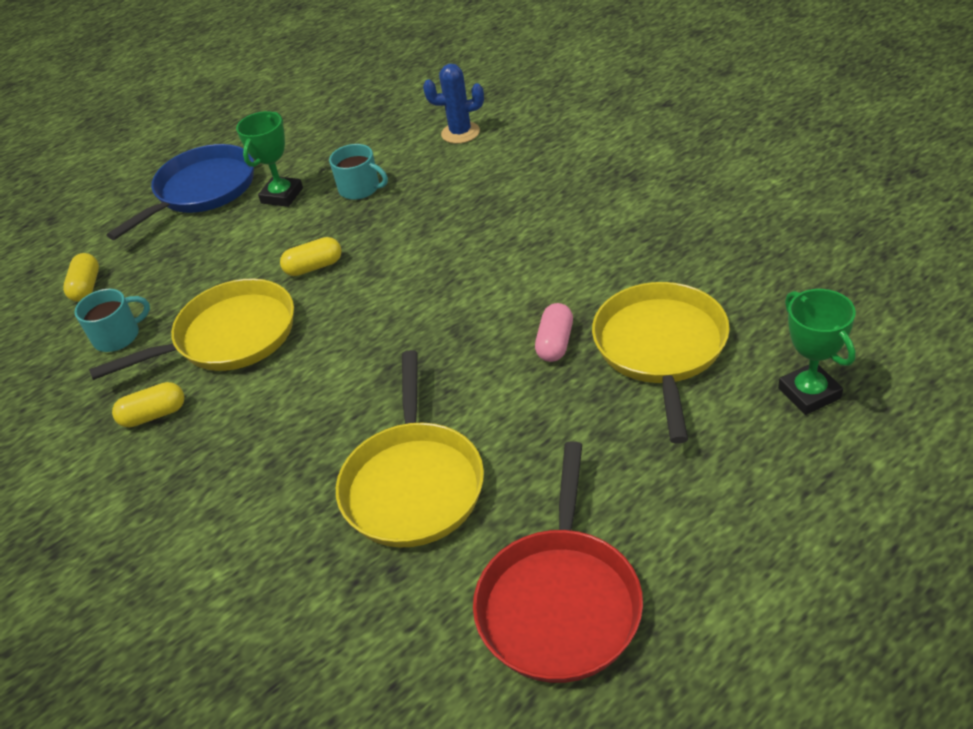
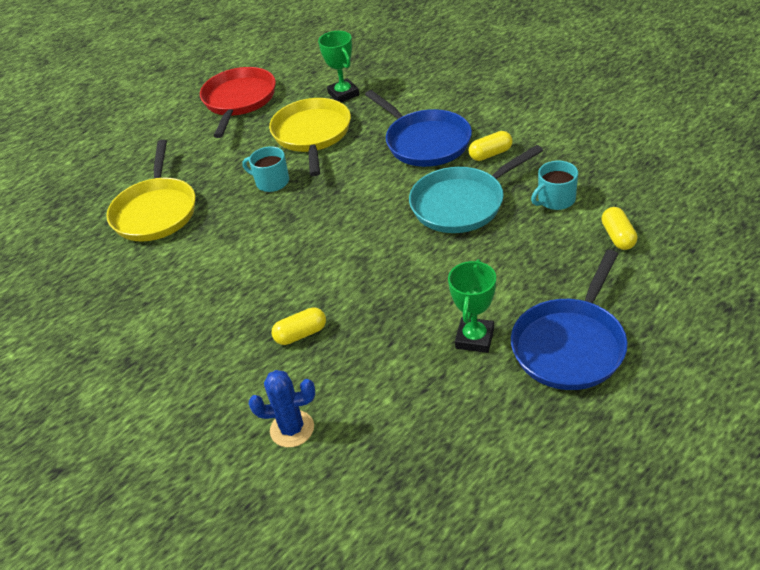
camera: 175 degrees right, 0 degrees up
(229, 337) = (462, 203): yellow pan -> turquoise pan
(235, 448) = (425, 142): none -> blue pan
(314, 267) = (413, 261): yellow capsule -> yellow capsule (301, 334)
(360, 188) = (392, 347): turquoise mug -> turquoise mug (271, 182)
(555, 343) = (223, 211): pink capsule -> none
(809, 393) = (82, 191): green trophy -> green trophy (343, 94)

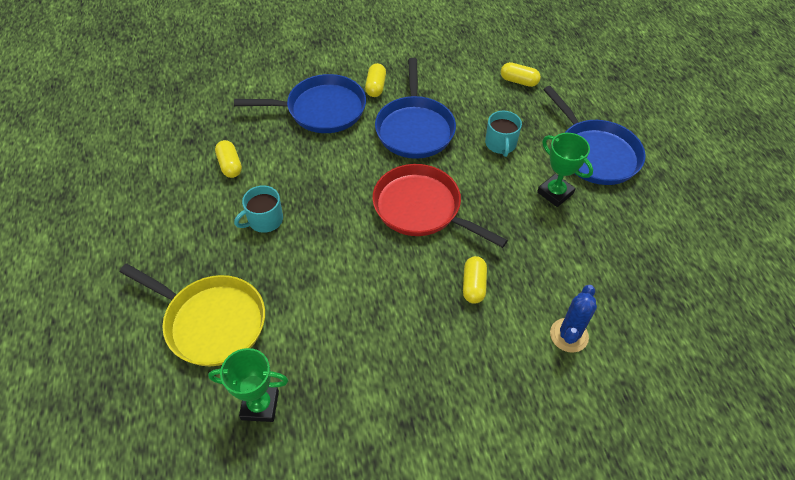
camera: 65 degrees left, 10 degrees up
(239, 101) = (111, 189): red pan -> red pan (421, 208)
(312, 135) = (230, 165): yellow pan -> yellow capsule
(343, 94) = (197, 120): green trophy -> green trophy (260, 405)
(462, 203) = (414, 128): turquoise pan -> blue pan
(555, 200) = (457, 86): turquoise mug -> turquoise mug (501, 144)

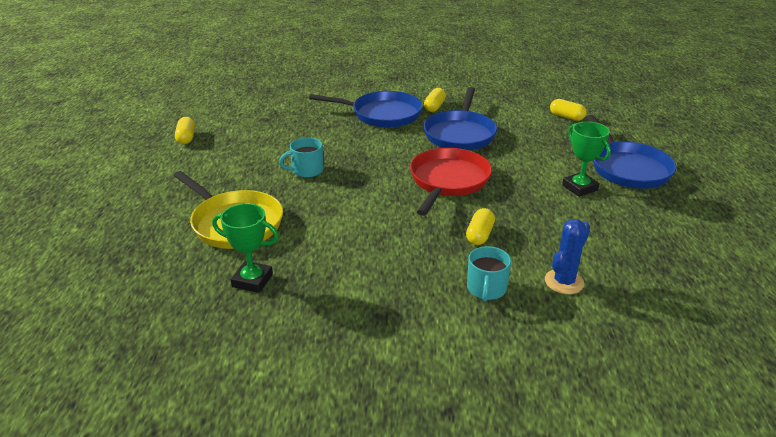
camera: 15 degrees right, 20 degrees down
(230, 165) = (292, 136): yellow capsule -> yellow capsule (186, 138)
(421, 208) = (448, 181): red pan -> red pan turned 60 degrees clockwise
(501, 144) = (536, 152): turquoise mug -> turquoise mug (486, 289)

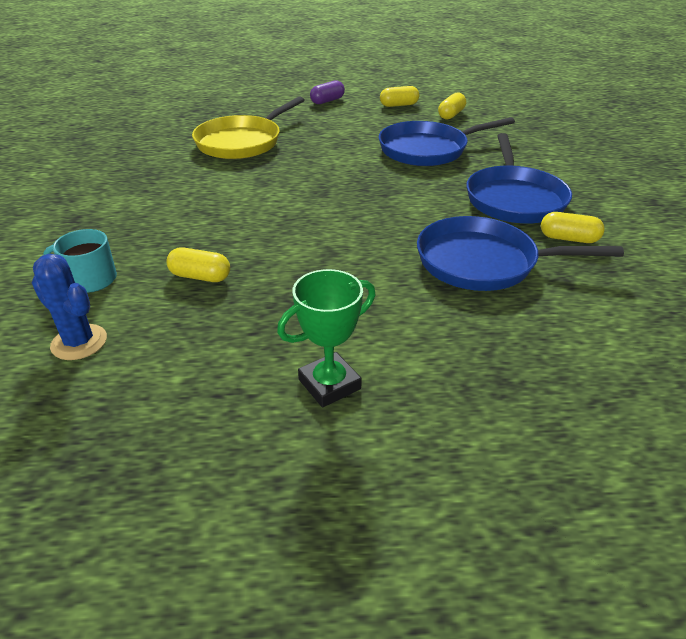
camera: 85 degrees right, 5 degrees up
(148, 173) = (327, 101): none -> purple capsule
(252, 280) = (151, 158): green trophy -> none
(306, 170) = (345, 164): turquoise mug -> none
(448, 181) = (334, 253): red pan -> none
(566, 117) = (628, 395): yellow capsule -> yellow capsule (451, 115)
(627, 168) = (419, 469): blue pan -> blue pan (427, 150)

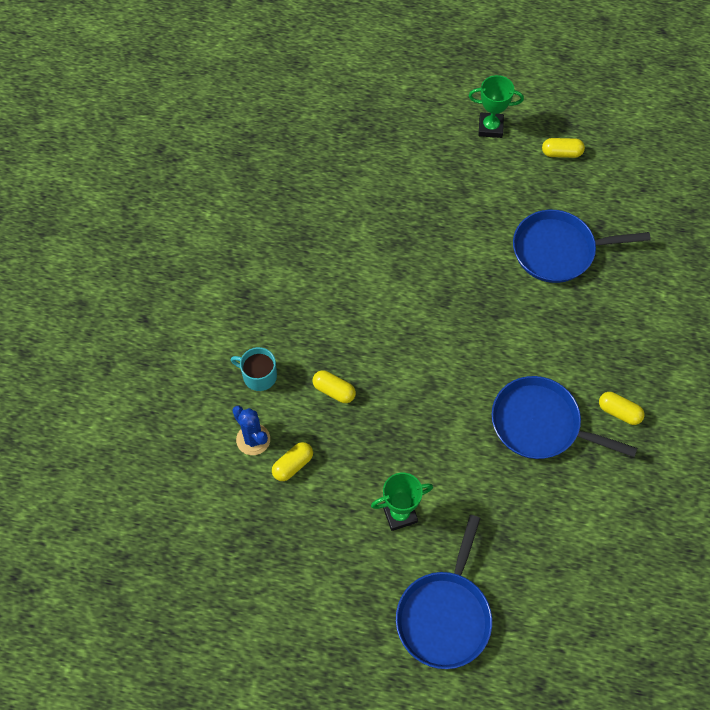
camera: 15 degrees right, 25 degrees up
(242, 142) = (391, 197): yellow pan -> none
(327, 101) = (490, 127): purple capsule -> green trophy
(451, 115) = (607, 186): yellow capsule -> yellow capsule (293, 465)
(514, 199) = (602, 348): blue pan -> blue pan (445, 615)

